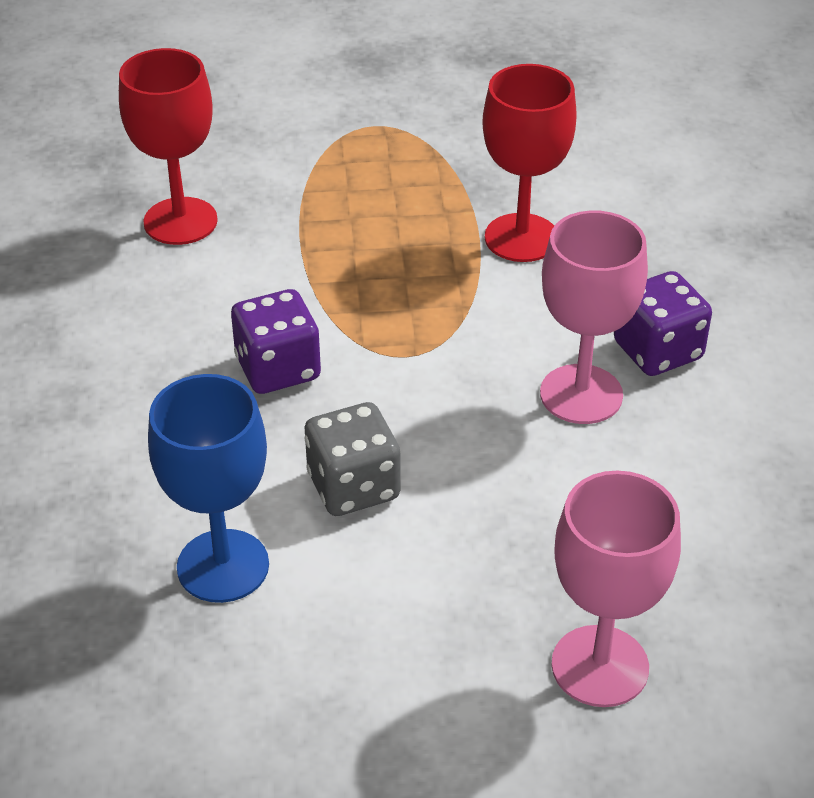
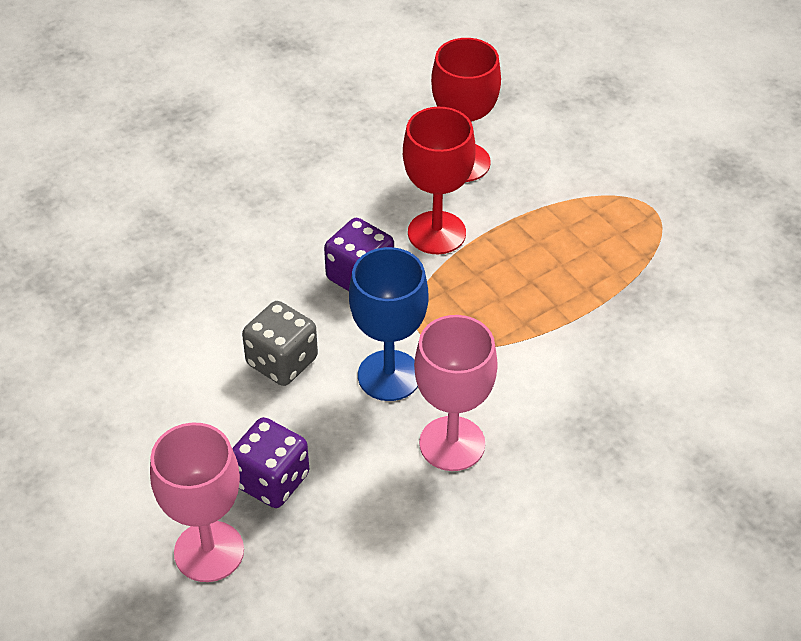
camera: 60 degrees right, 5 degrees up
(223, 566) = (178, 331): blue goblet -> blue goblet (389, 375)
(521, 238) = (594, 342): red goblet -> red goblet (436, 233)
(657, 351) = (531, 470): purple dice -> purple dice (272, 480)

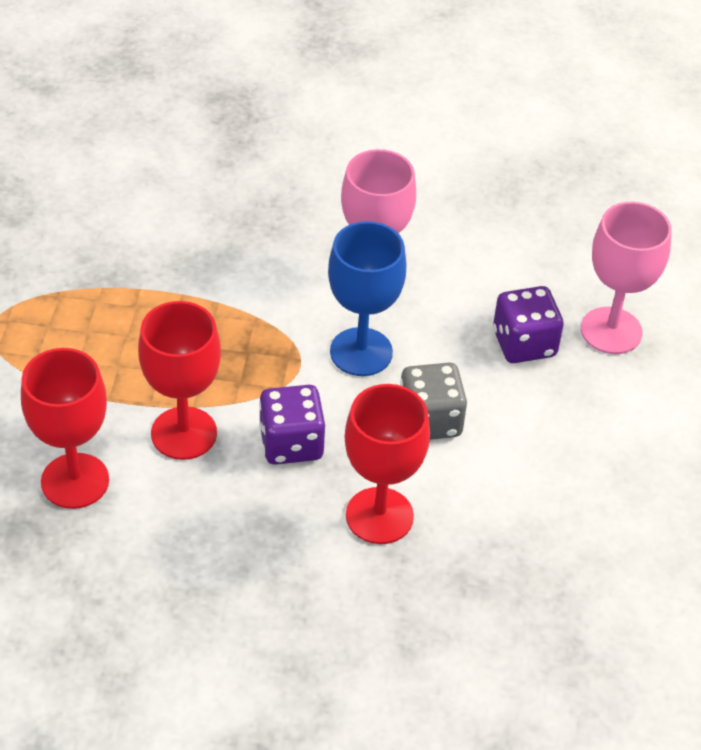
camera: 140 degrees left, 0 degrees up
(249, 274) = (379, 516): none -> red goblet

